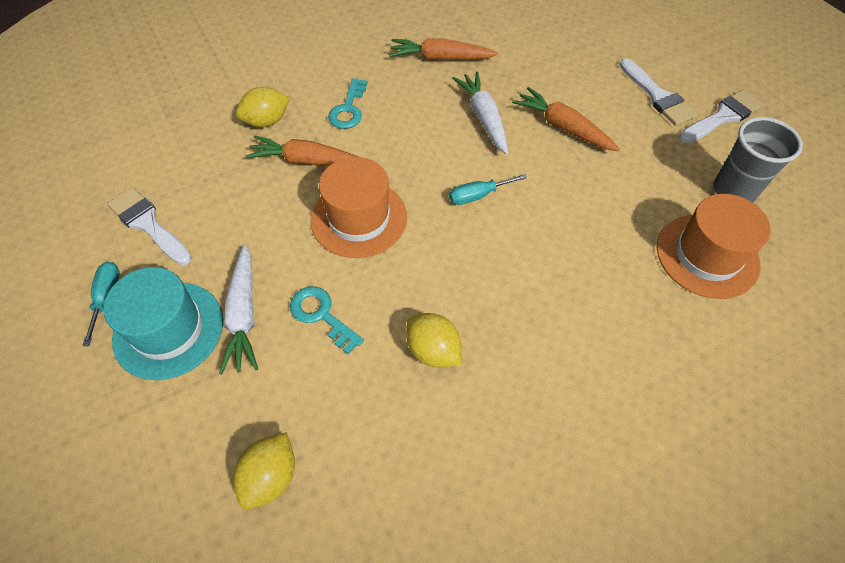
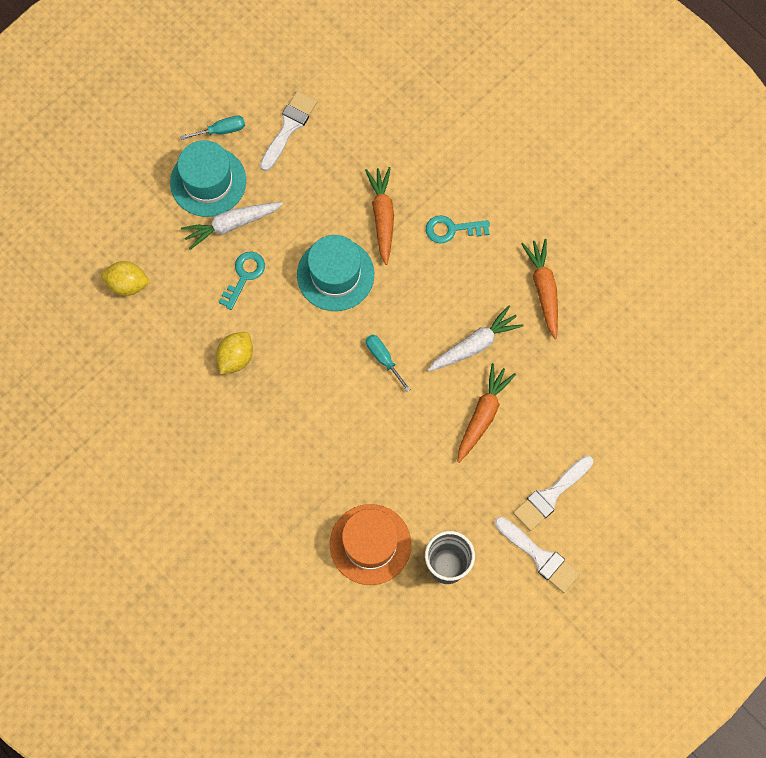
camera: 75 degrees right, 15 degrees up
(267, 121) = (417, 169): yellow lemon -> none
(359, 218) = (335, 274): orange hat -> turquoise hat

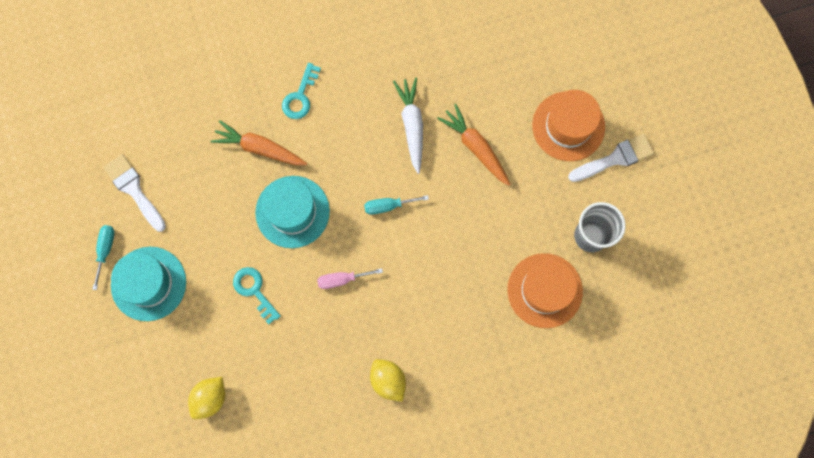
camera: 65 degrees left, 5 degrees up
(231, 225) = (200, 281): white carrot -> none
(236, 357) = (326, 331): yellow lemon -> yellow lemon (388, 380)
(291, 349) = (342, 279): none -> pink screwdriver
(543, 289) = (390, 48): orange carrot -> none
(550, 495) = (568, 126): white brush -> orange hat

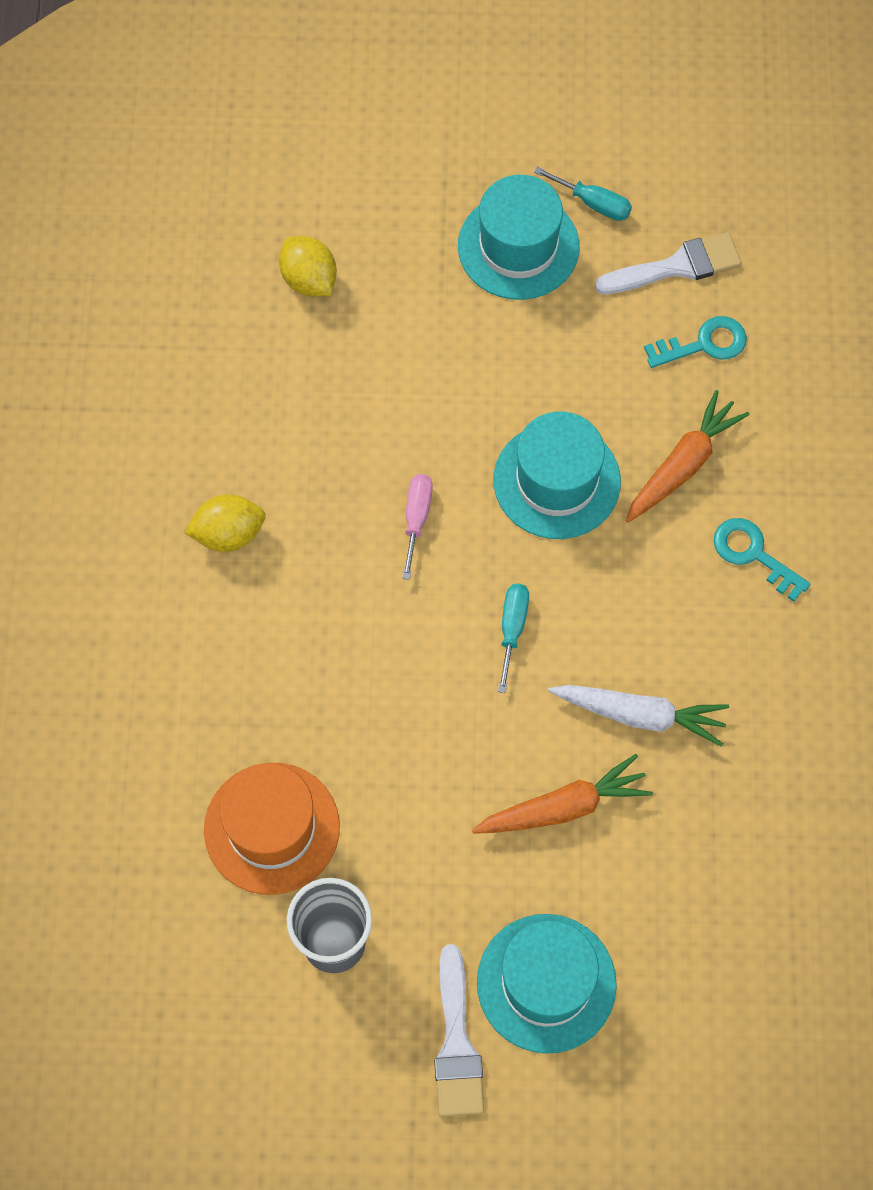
camera: 110 degrees right, 10 degrees down
(254, 291) = (448, 387): turquoise key -> turquoise key (703, 344)
(568, 126) = (546, 983): orange hat -> turquoise hat

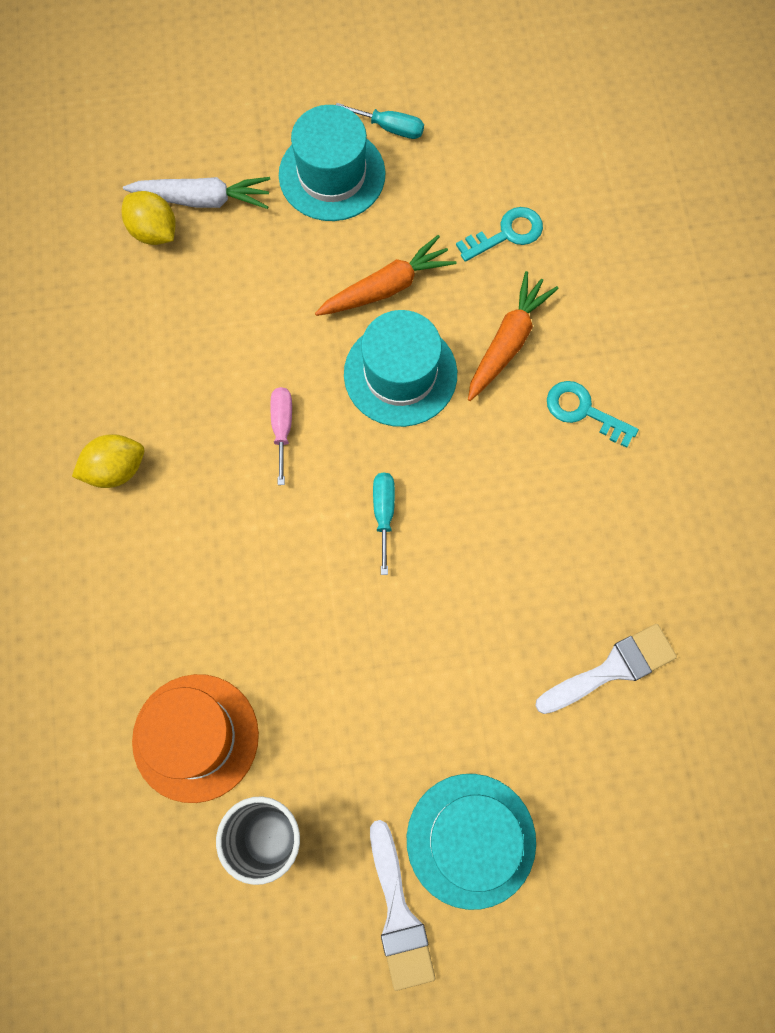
camera: 10 degrees left, 5 degrees up
(563, 807) = (458, 670): orange carrot -> orange carrot (386, 287)
(640, 715) = (511, 573): white carrot -> white carrot (202, 199)
(677, 266) = (471, 171): white brush -> white brush (612, 668)

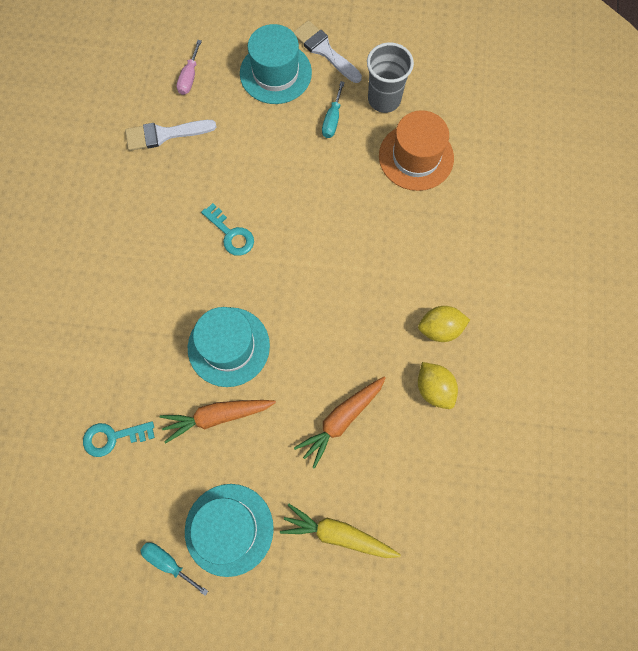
camera: 165 degrees left, 0 degrees up
(154, 231) = (382, 514): yellow lemon -> yellow lemon (434, 389)
(202, 199) = (338, 534): white carrot -> yellow carrot
(282, 428) = (320, 329): pink screwdriver -> pink screwdriver (189, 77)
(384, 513) = (269, 255): turquoise screwdriver -> turquoise screwdriver (332, 120)
(399, 914) = (324, 50): white brush -> white brush turned 45 degrees counterclockwise
(508, 342) = (146, 350): orange carrot -> orange carrot (341, 420)
(584, 411) = (115, 288): turquoise key -> turquoise key (231, 234)

